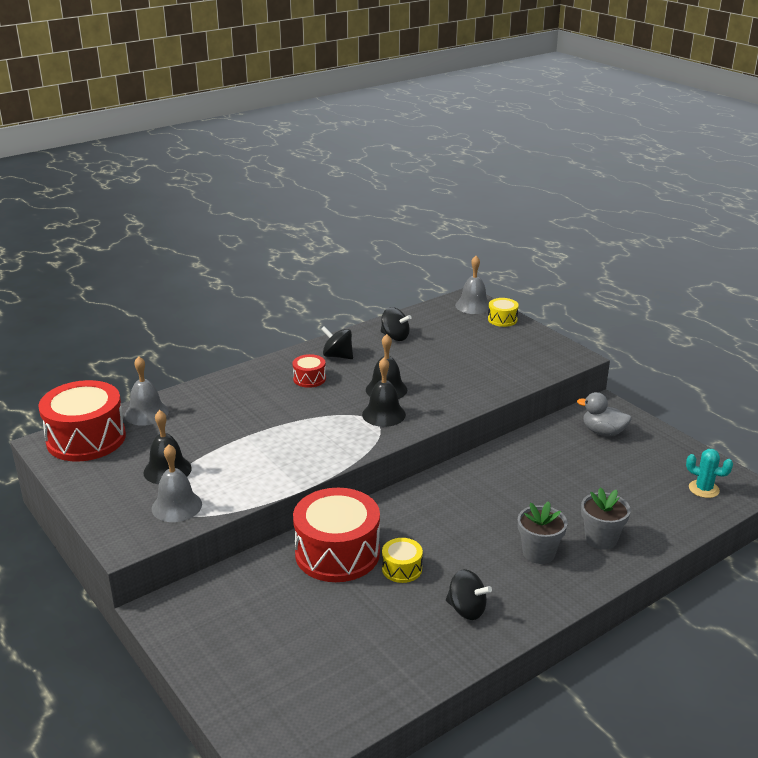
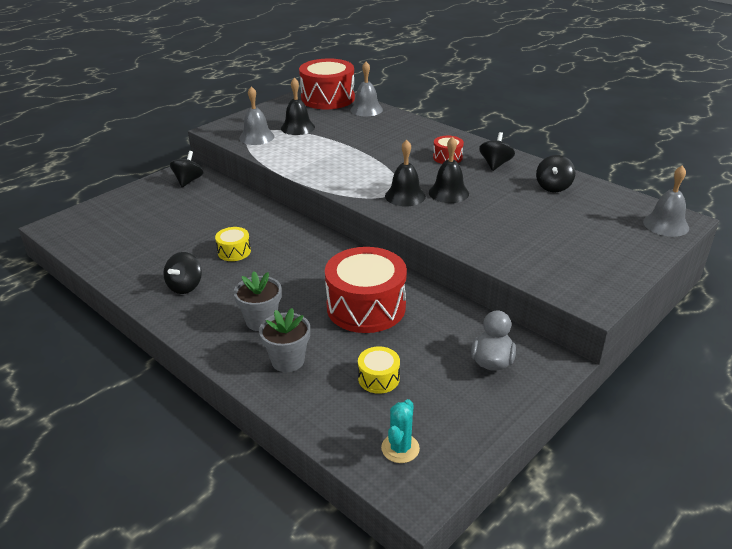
camera: 80 degrees right, 5 degrees up
(196, 610) = (188, 181): none -> black spinning top
(337, 553) = (251, 222): red drum -> red drum (366, 307)
(502, 319) = (647, 245): yellow drum -> yellow drum (378, 378)

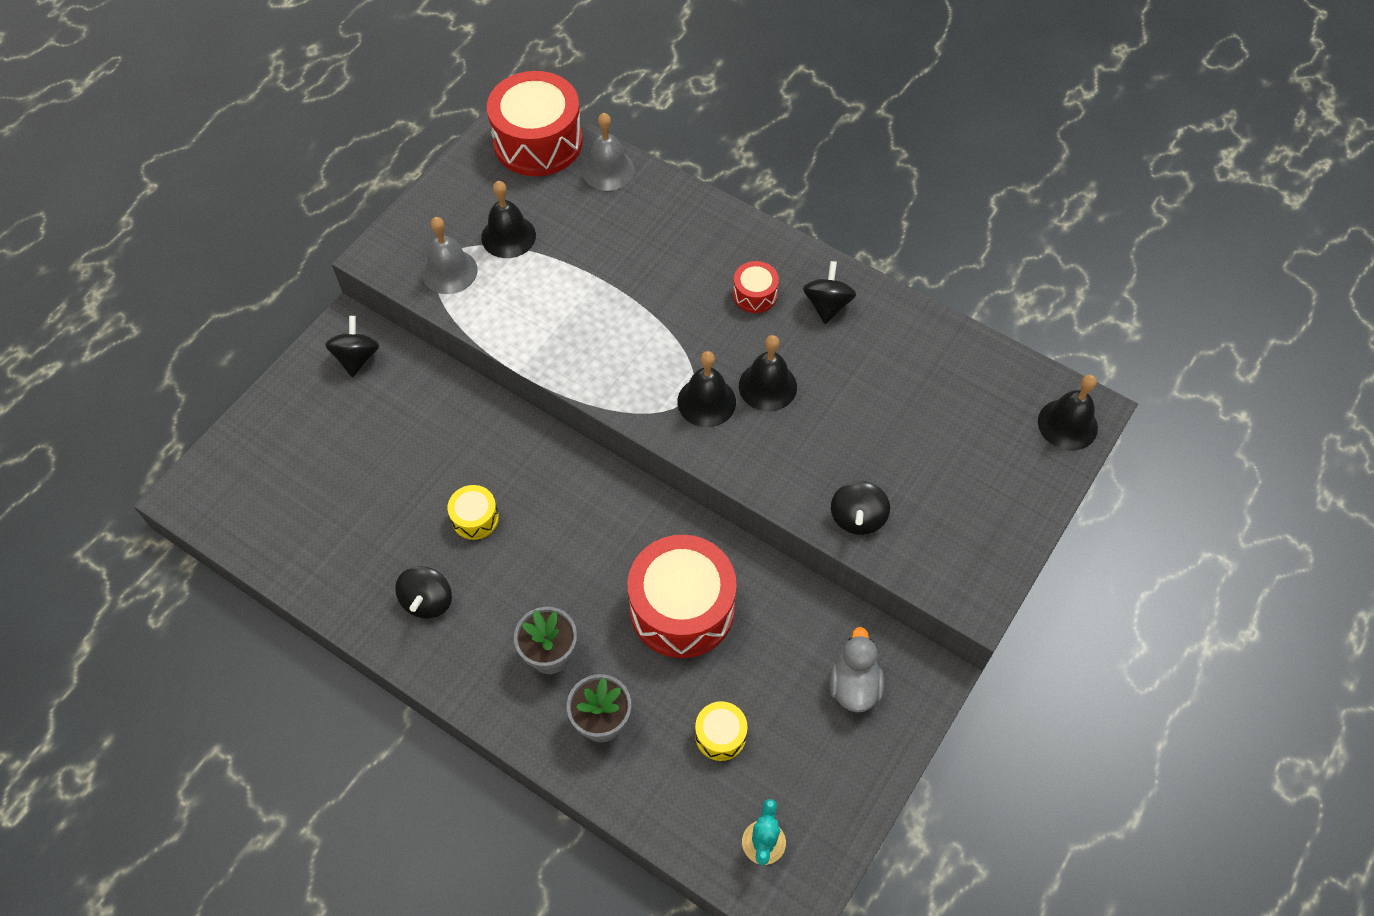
camera: 10 degrees left, 25 degrees up
(553, 187) = (914, 353): black spinning top -> black spinning top (857, 518)
(666, 224) = (1067, 424): grey bell -> black bell

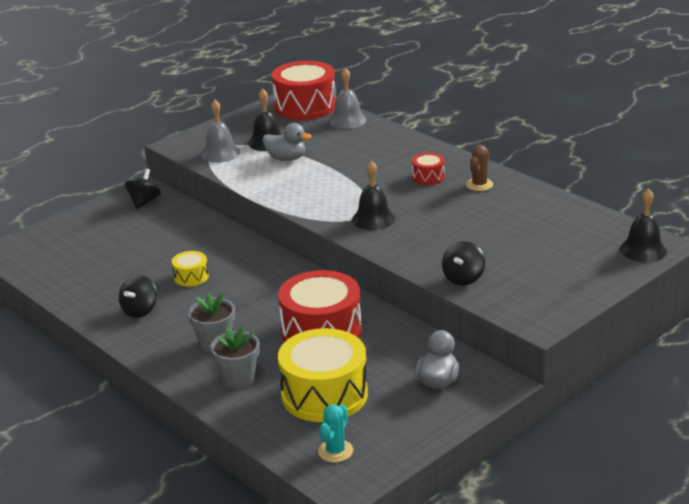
camera: 15 degrees right, 30 degrees down
(547, 273) = (286, 158): none -> grey duck
(720, 735) = (324, 394): yellow drum -> yellow drum, size x2.15
(767, 386) = (421, 216): black bell -> none
(827, 305) = (479, 185): black spinning top -> brown cactus

